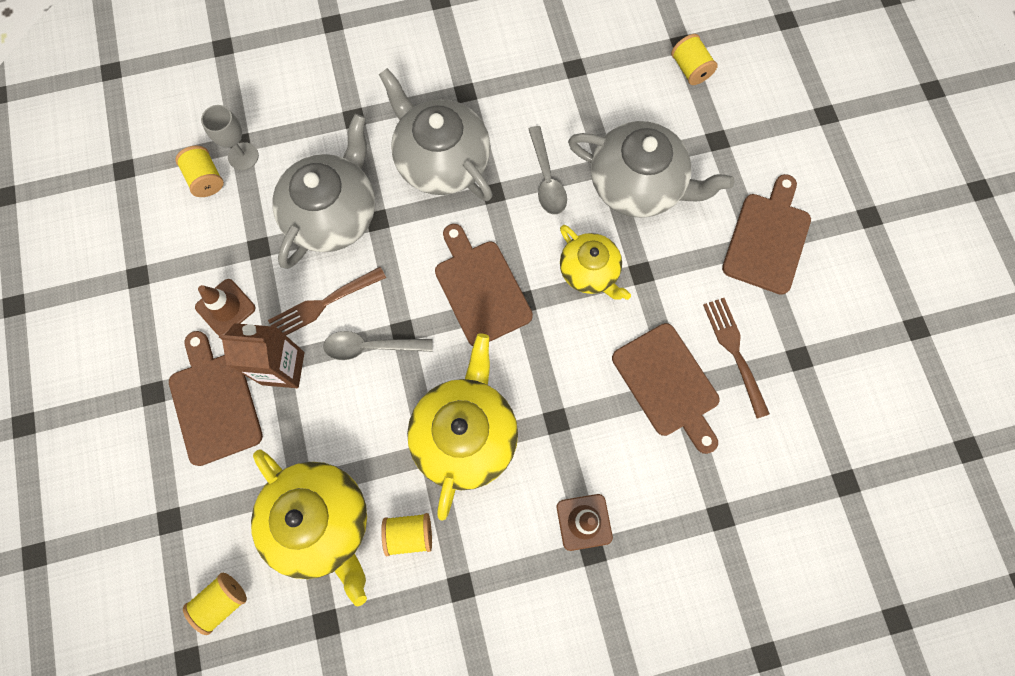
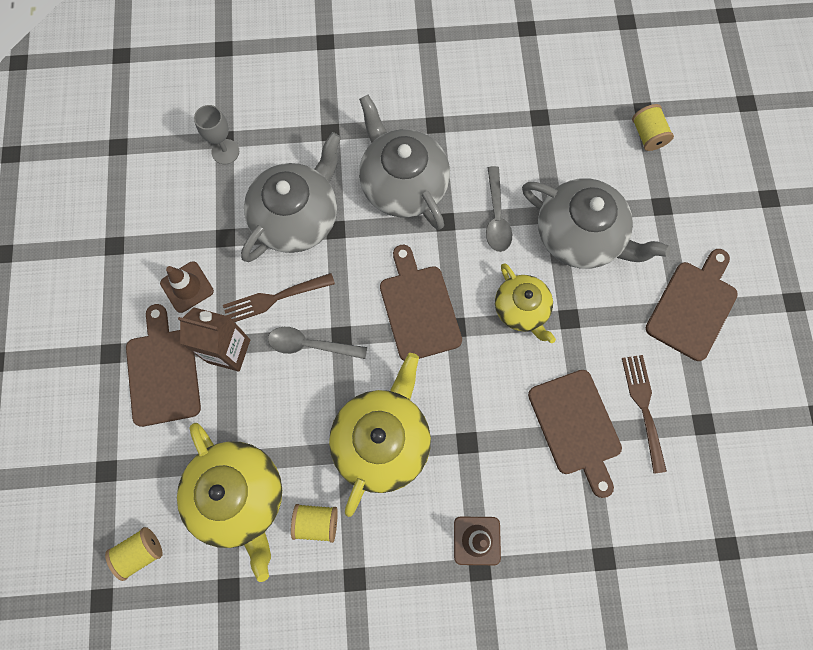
camera: 10 degrees right, 0 degrees up
(206, 179) = (189, 167): yellow spool -> none

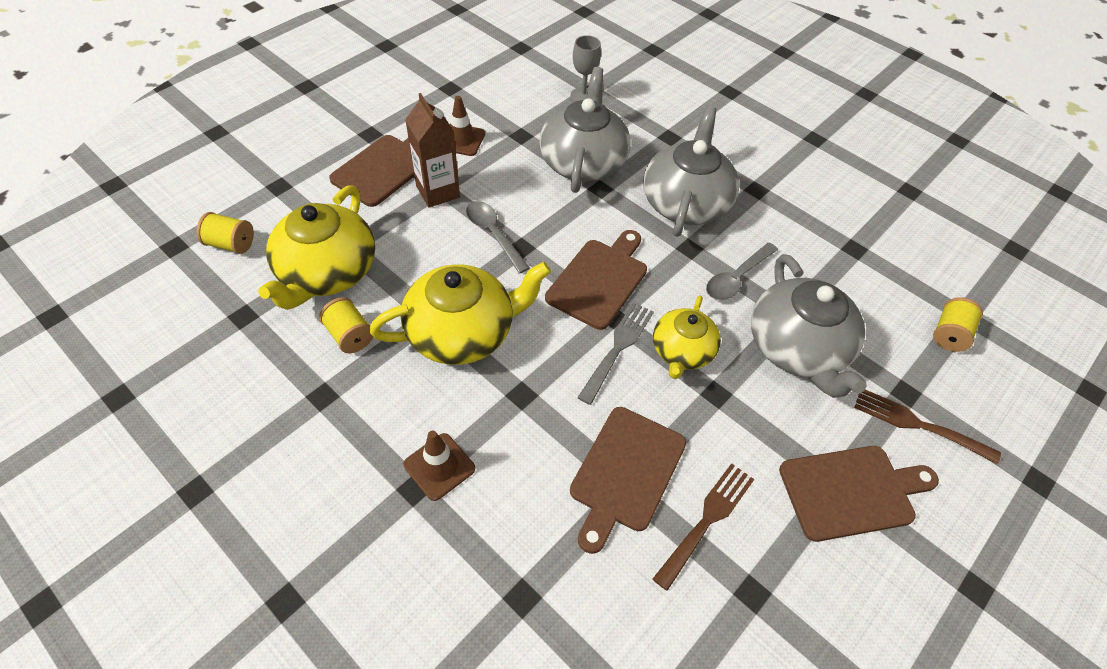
camera: 45 degrees right, 20 degrees down
(274, 298) = (507, 190): brown fork -> brown fork (918, 425)
(297, 217) = (583, 161): grey teapot -> grey teapot turned 75 degrees counterclockwise
(484, 348) = (617, 348): none -> grey fork

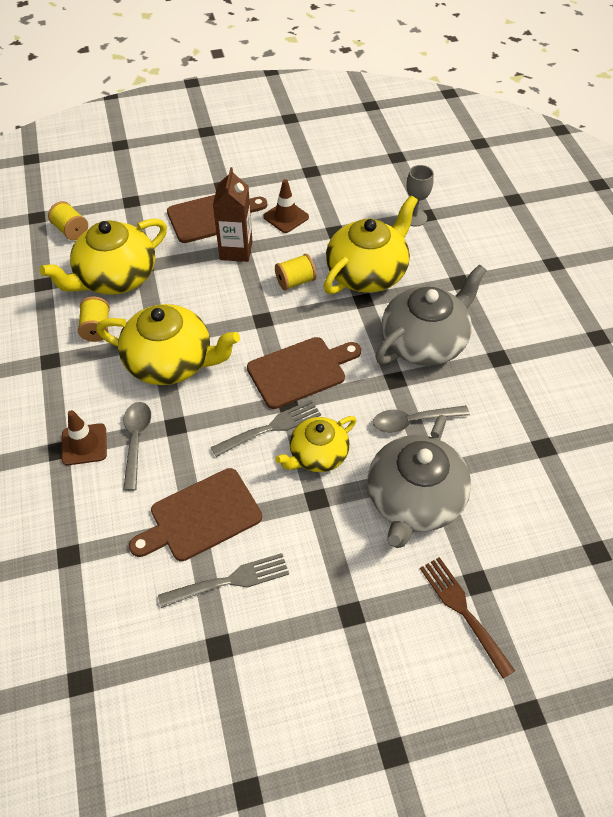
camera: 35 degrees right, 0 degrees up
(493, 234) = (250, 300): grey spoon -> grey spoon (136, 441)
(583, 161) = (367, 273): grey teapot -> yellow teapot
(706, 520) = (229, 581): brown fork -> grey fork
(852, 491) = (358, 626): brown cutting board -> none
(949, 334) = (564, 559): yellow spool -> yellow spool (295, 281)

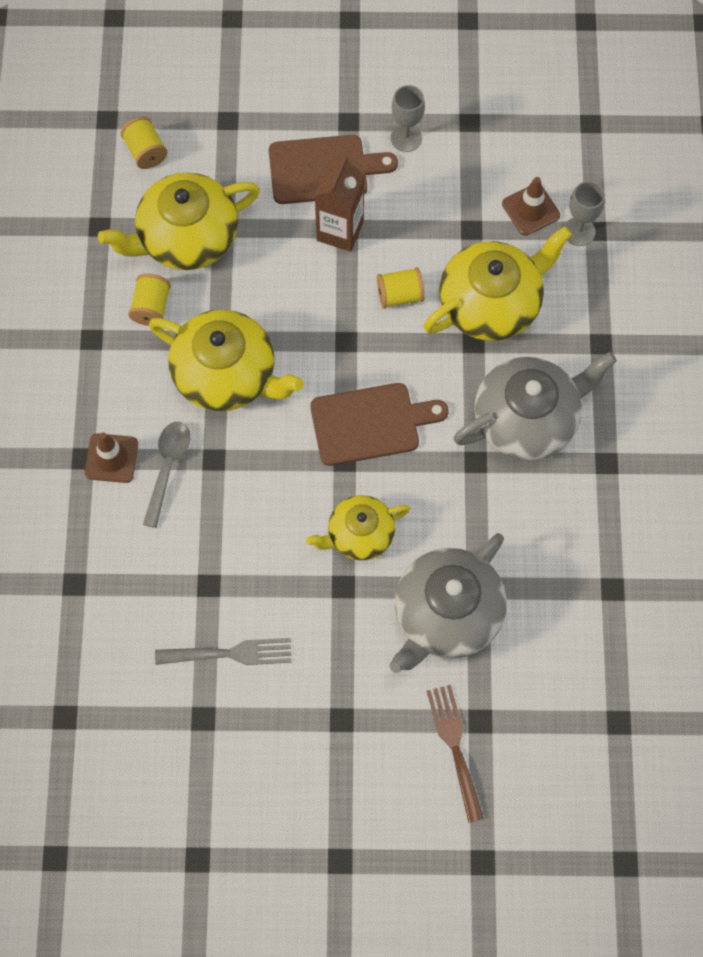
camera: 15 degrees right, 15 degrees up
(201, 517) = (217, 575): brown cutting board -> none
(268, 188) = (406, 138): none -> grey goblet
(270, 428) = (317, 488): grey fork -> none
(286, 217) = (416, 192): brown traffic cone -> brown traffic cone (530, 209)
(413, 421) = (478, 520): grey spoon -> none

